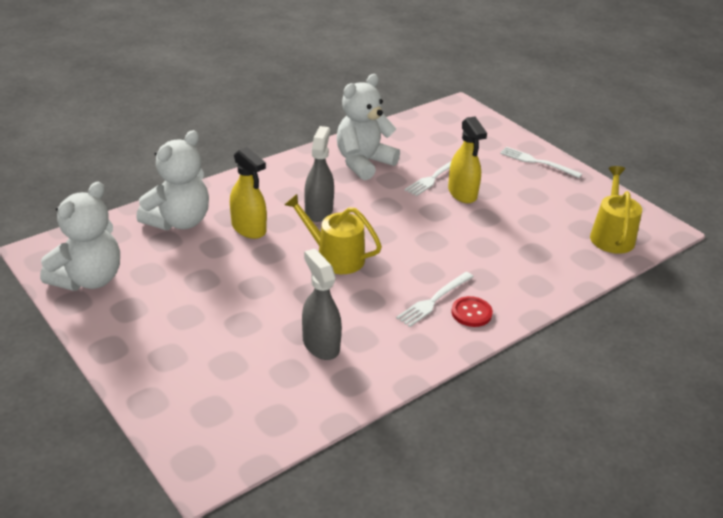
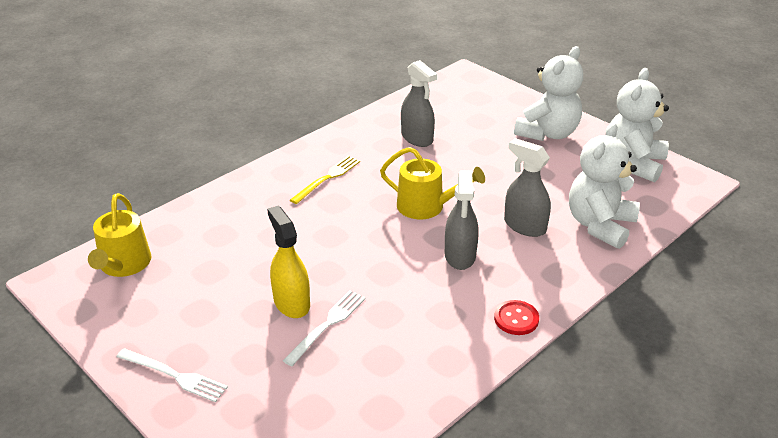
camera: 175 degrees right, 0 degrees up
(249, 228) = (524, 226): yellow spray bottle -> grey spray bottle
(363, 163) = (426, 337): white teddy bear -> white teddy bear (548, 133)
(434, 300) = (327, 178): white fork -> yellow fork
(471, 313) = (294, 172): red button -> red button (516, 319)

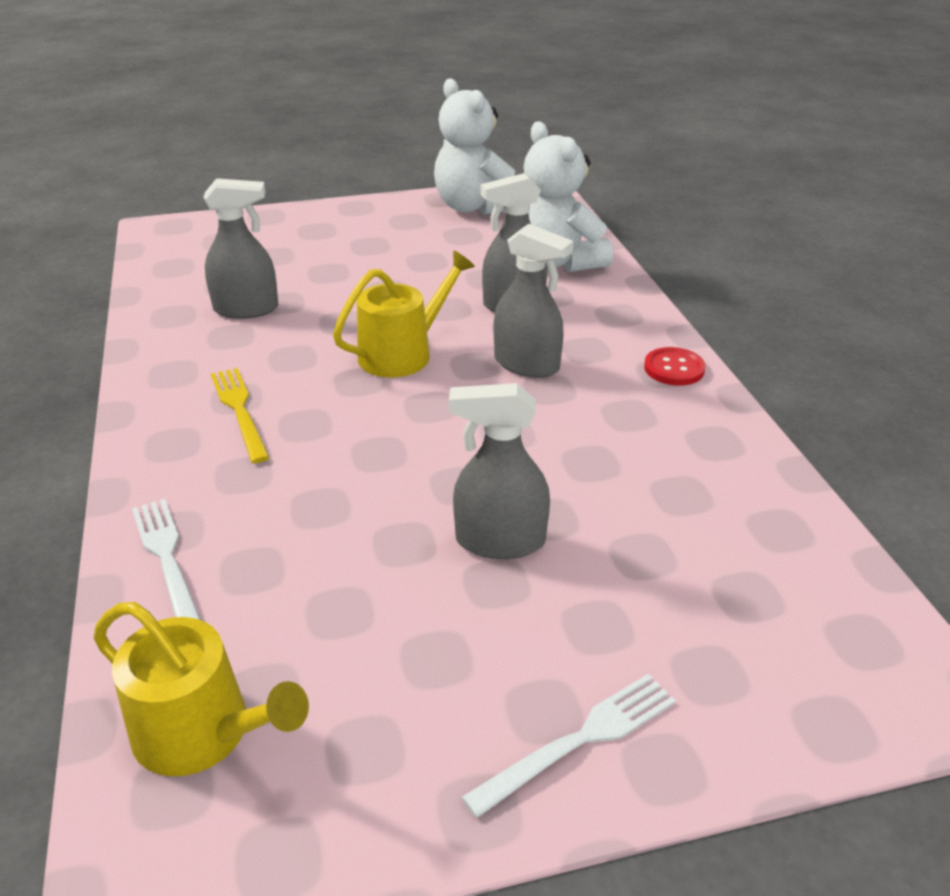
camera: 60 degrees left, 0 degrees up
(291, 303) = (499, 541): yellow spray bottle -> grey spray bottle
(327, 325) = (577, 521): white fork -> white fork (167, 559)
(548, 133) = (358, 228): white teddy bear -> none

